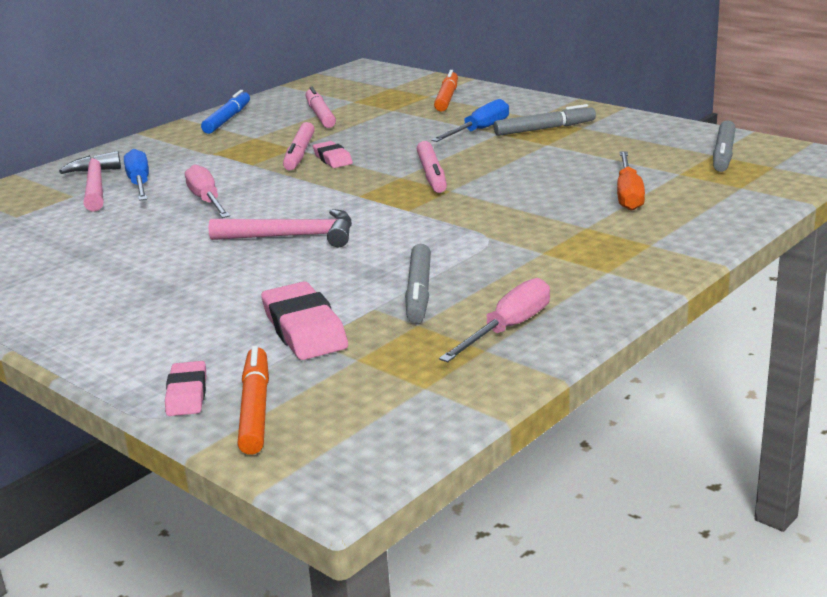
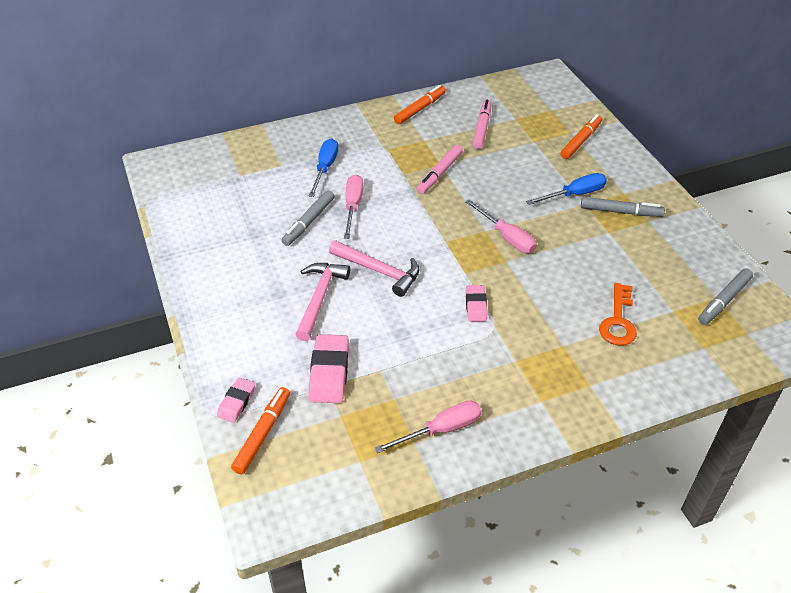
camera: 25 degrees right, 20 degrees up
(95, 185) = (299, 159): pink hammer -> pink hammer (319, 298)
(227, 119) = (419, 109): blue marker -> orange marker
(333, 159) = (456, 189): pink eraser -> pink eraser (476, 306)
(419, 291) = (415, 366): grey marker -> grey marker (309, 222)
(432, 175) = (506, 237): pink marker -> pink screwdriver
(628, 195) = (618, 321): orange screwdriver -> orange key

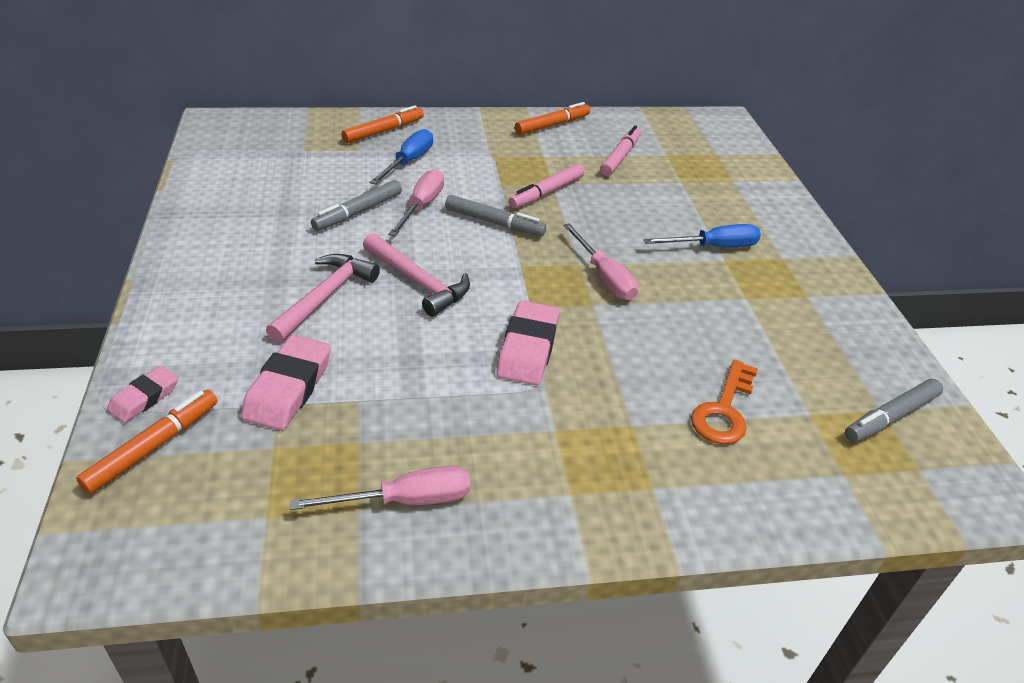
camera: 10 degrees right, 5 degrees down
(476, 306) = (528, 348): pink eraser -> pink eraser, size x1.67
(580, 141) = (742, 191): orange marker -> orange marker (383, 131)
(620, 212) = (770, 278): grey marker -> grey marker (494, 222)

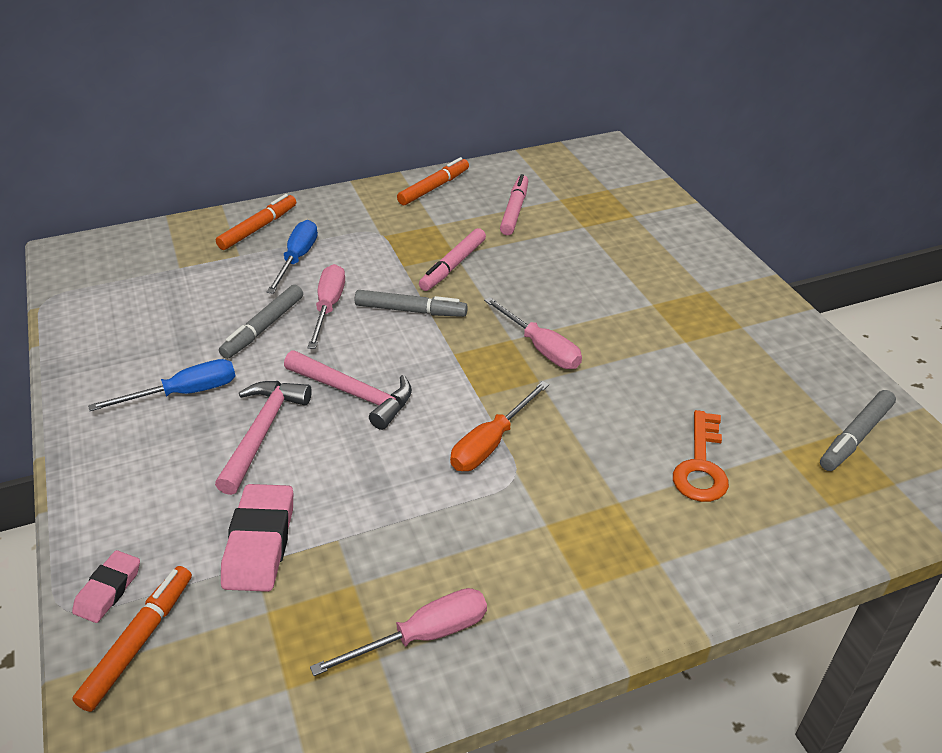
camera: 10 degrees left, 0 degrees up
(528, 348) = (491, 443): pink eraser -> orange screwdriver
(713, 247) = (637, 292): blue screwdriver -> blue screwdriver (184, 393)

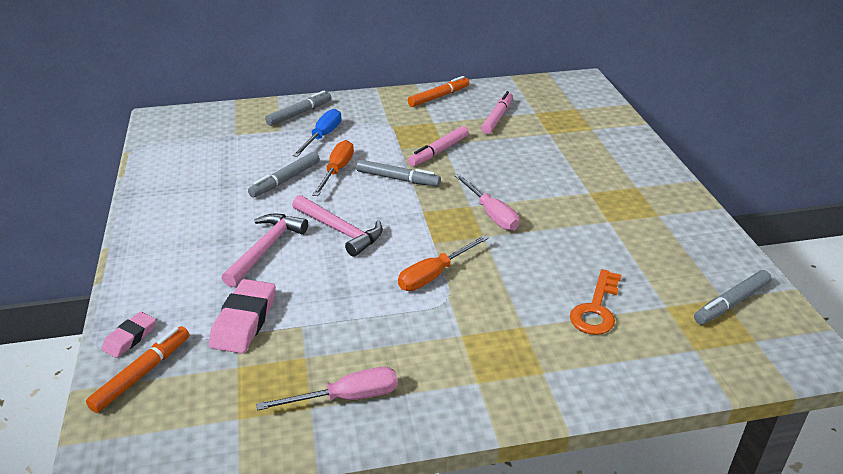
camera: 10 degrees right, 5 degrees down
(184, 393) = (217, 217): blue screwdriver -> none
(258, 228) = (299, 113): orange marker -> grey marker
(329, 307) = (337, 171): pink screwdriver -> orange screwdriver

